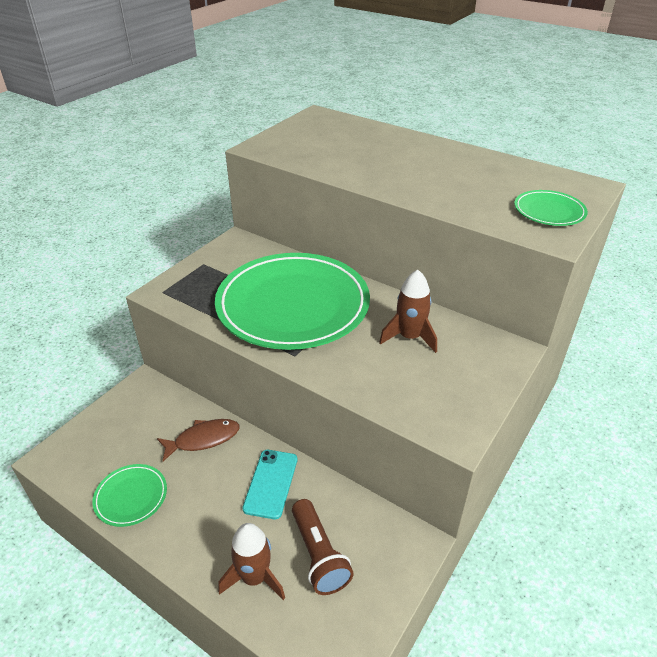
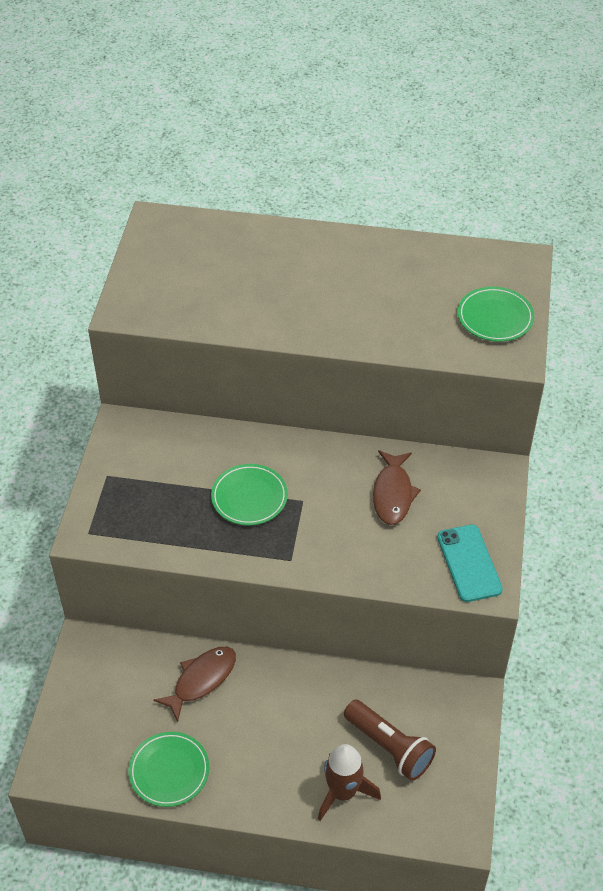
camera: 25 degrees left, 10 degrees up
(271, 483) = (303, 698): turquoise phone -> turquoise phone (469, 563)
(293, 305) = (249, 497): green plate -> green plate, size x0.42
(409, 337) = (393, 494): brown rocket -> brown fish

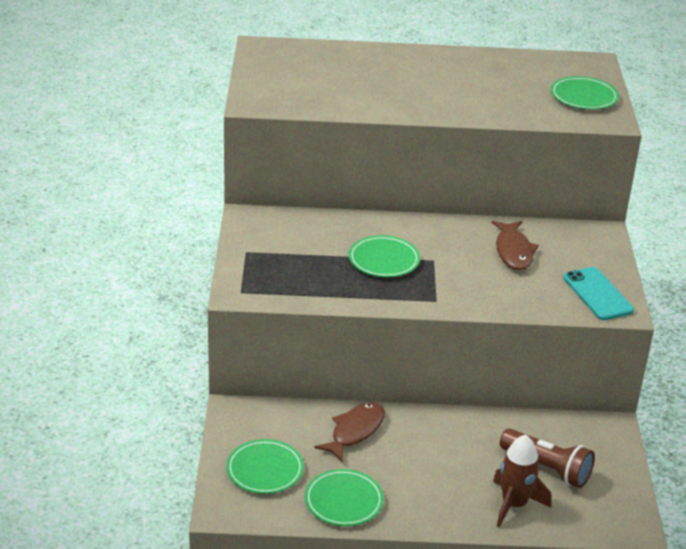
camera: 10 degrees left, 15 degrees down
(99, 723) = (265, 470): none -> green plate

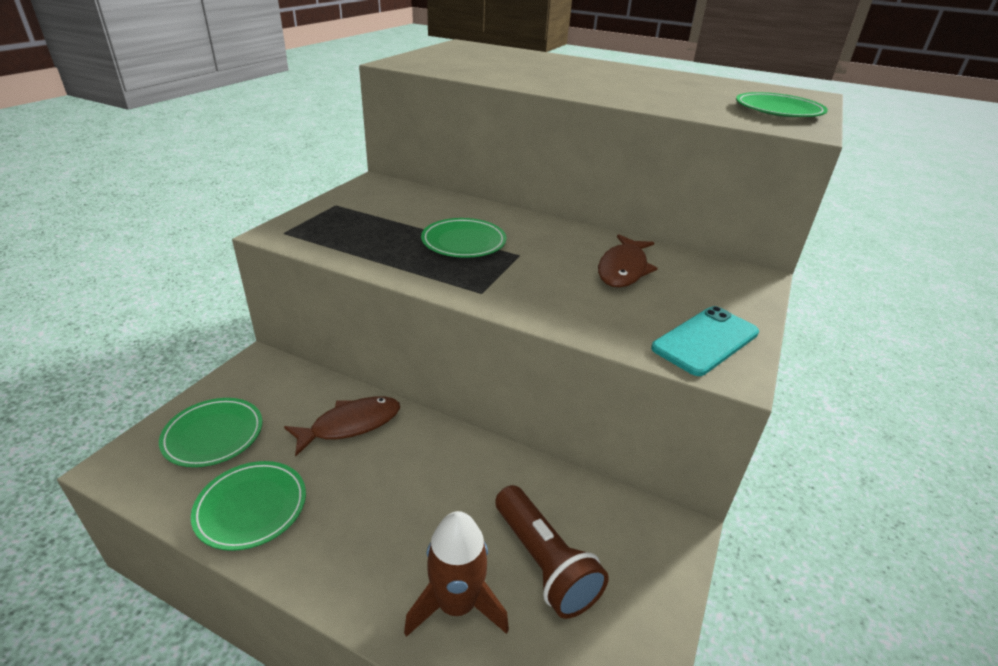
camera: 25 degrees right, 0 degrees up
(597, 294) = (705, 340): turquoise phone -> turquoise phone turned 45 degrees clockwise

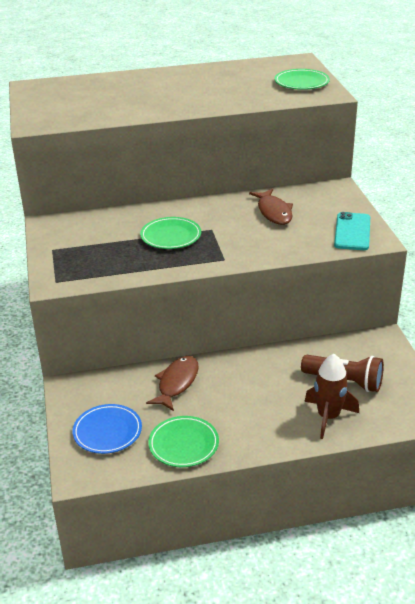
camera: 35 degrees left, 0 degrees up
(213, 435) = (107, 431): green plate -> blue plate

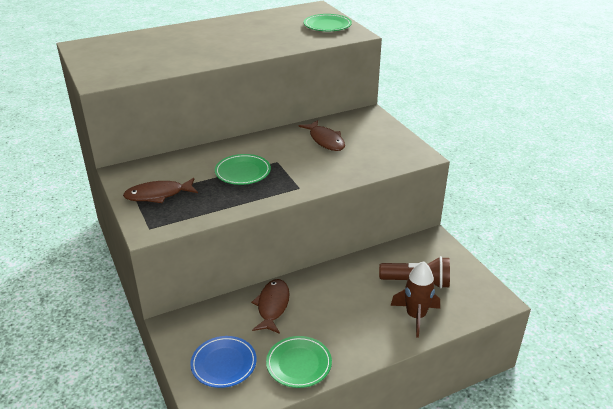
camera: 15 degrees left, 0 degrees up
(76, 249) = (158, 195): none -> brown fish
(352, 232) = (398, 150): turquoise phone -> none

